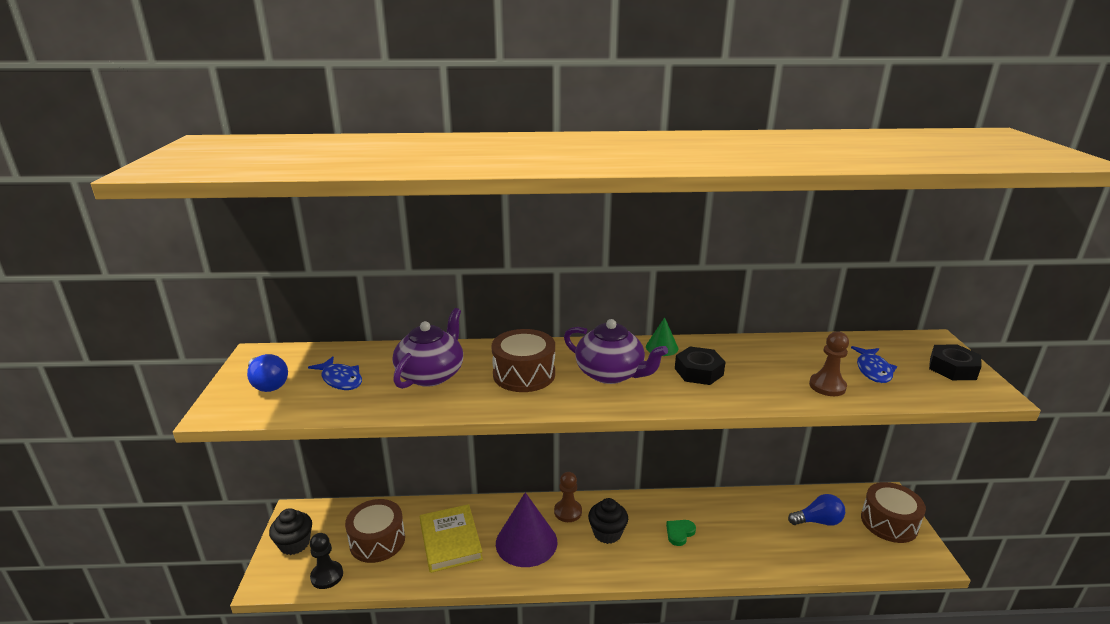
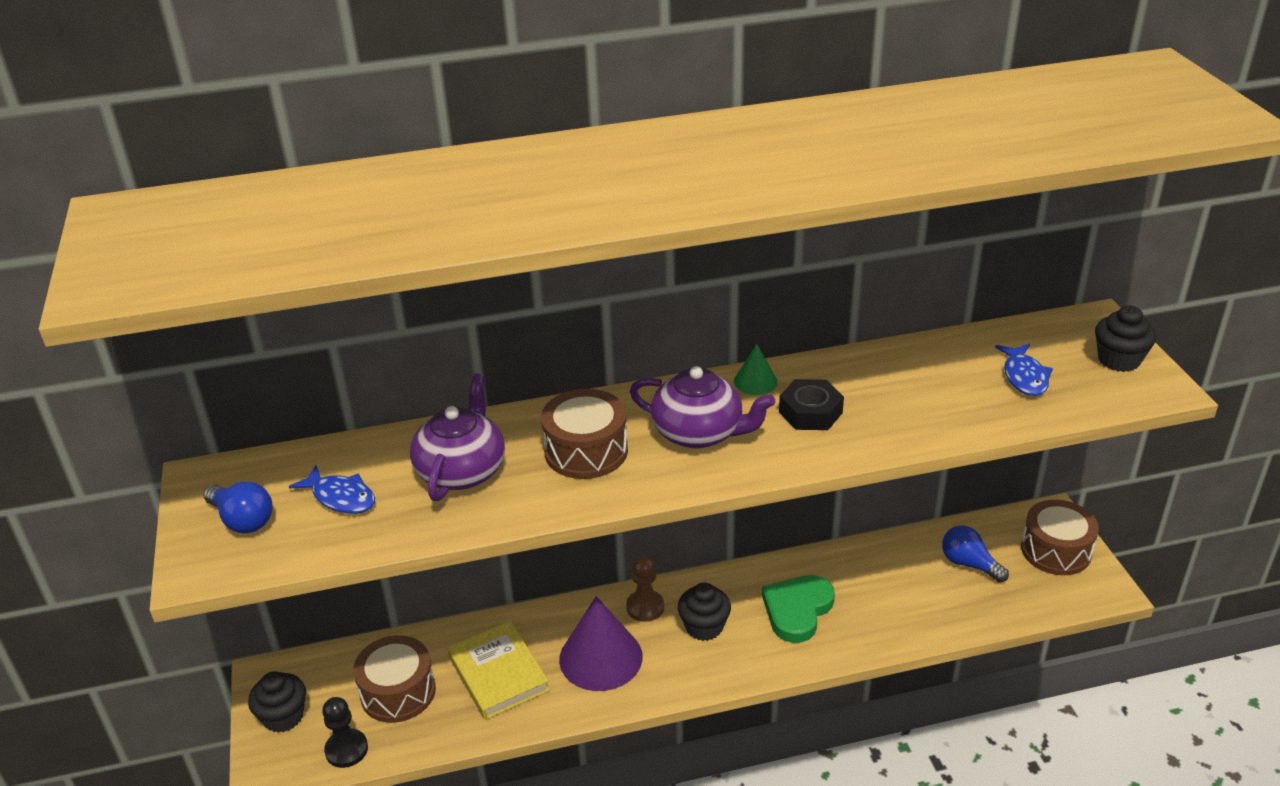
camera: 10 degrees left, 10 degrees up
(679, 533) = (797, 610): green heart -> green heart, size x1.86
(818, 521) = (969, 564): blue light bulb -> blue light bulb turned 120 degrees counterclockwise
(827, 386) = (971, 409): brown pawn -> none
(952, 368) = (1118, 360): black nut -> black cupcake

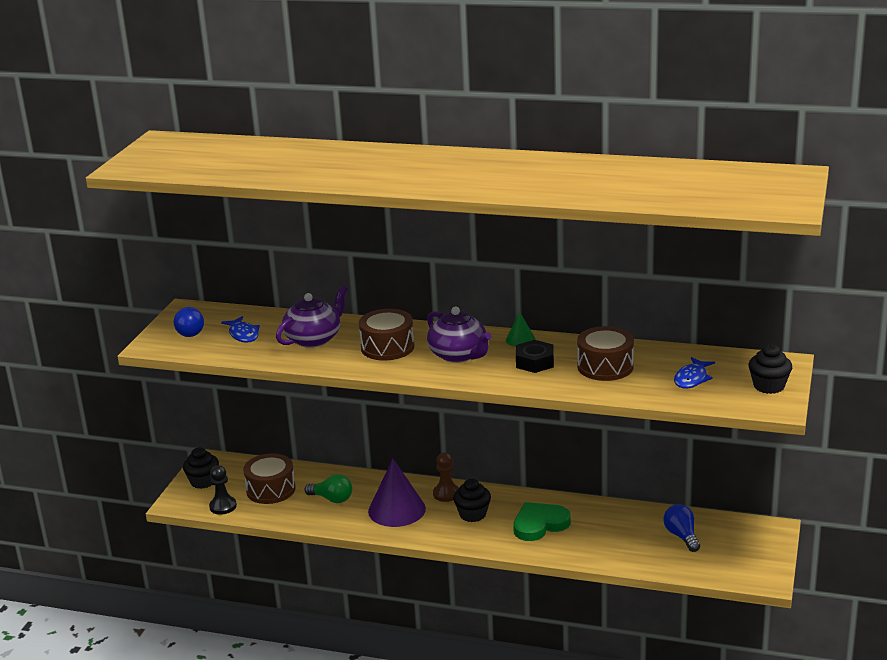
camera: 30 degrees right, 10 degrees down
(498, 674) = (332, 499): yellow book -> green light bulb
(1055, 550) = (753, 548): brown drum -> brown drum (605, 367)

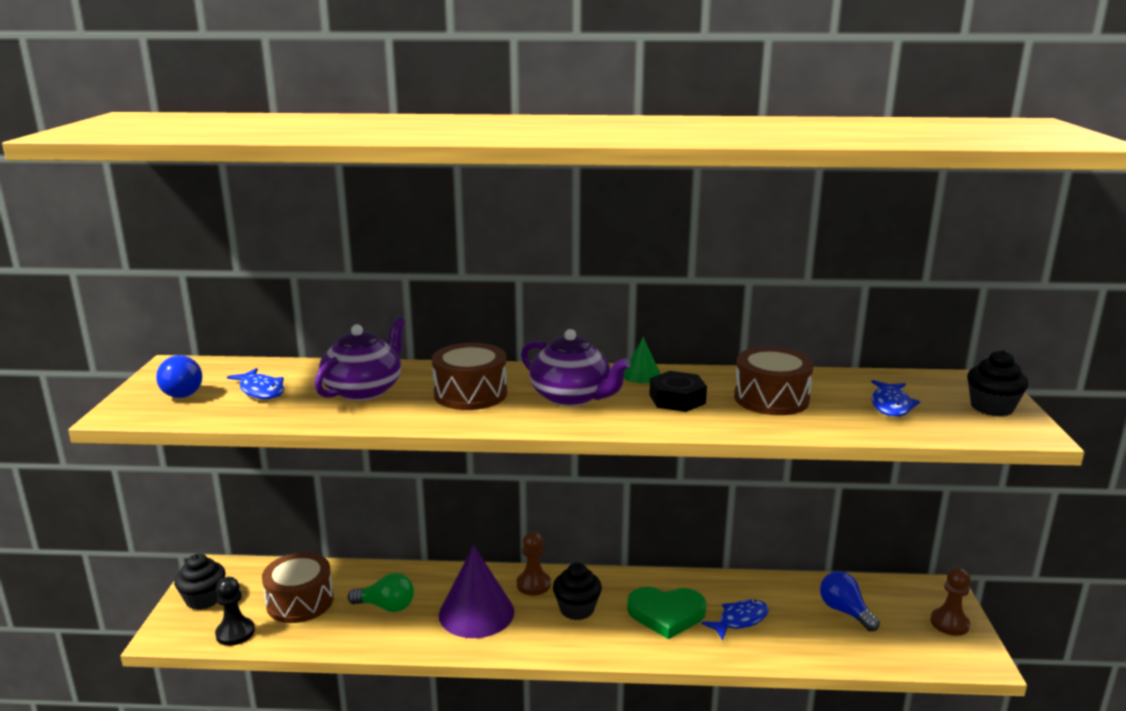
camera: 15 degrees left, 5 degrees down
(539, 524) = (666, 614): green heart -> green heart turned 135 degrees counterclockwise
(594, 534) = (740, 620): none -> blue fish
(761, 553) = (949, 623): none -> brown pawn

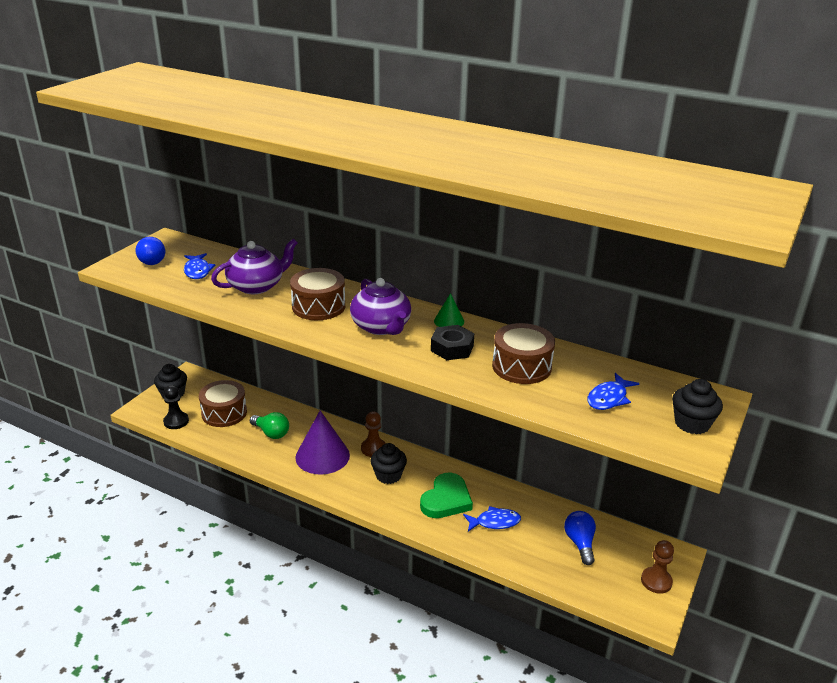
camera: 25 degrees right, 10 degrees up
(666, 614) = (446, 499): green heart -> green heart turned 90 degrees counterclockwise

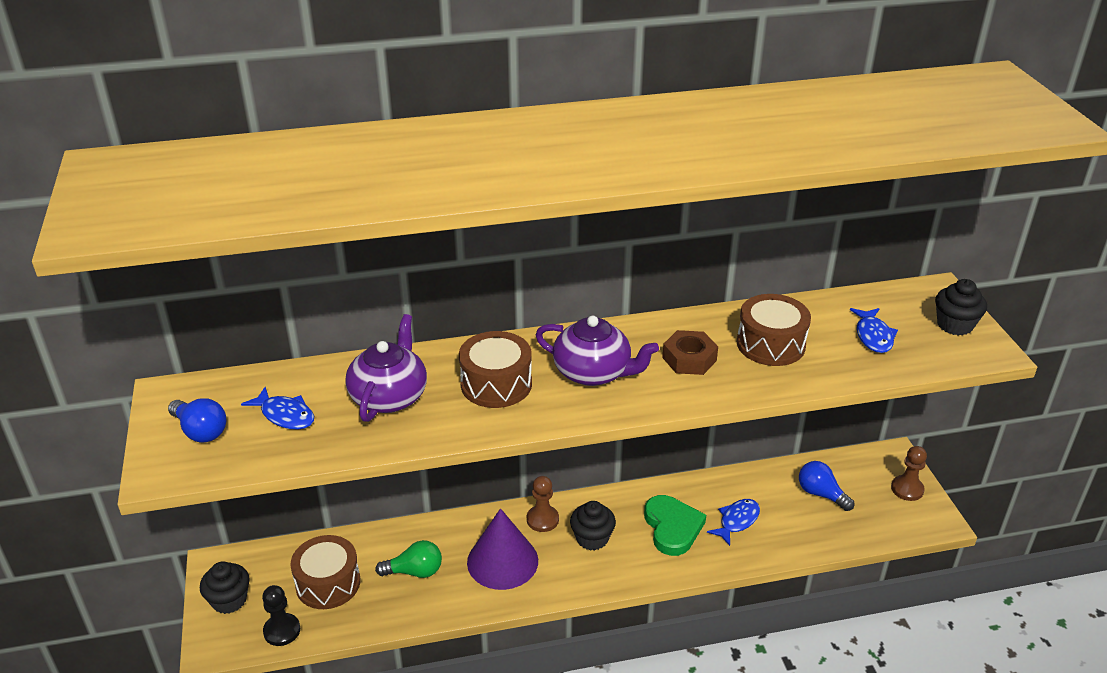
camera: 40 degrees left, 5 degrees up
(449, 321) = (643, 330): green cone -> none
(452, 348) = (689, 359): black nut -> brown nut

